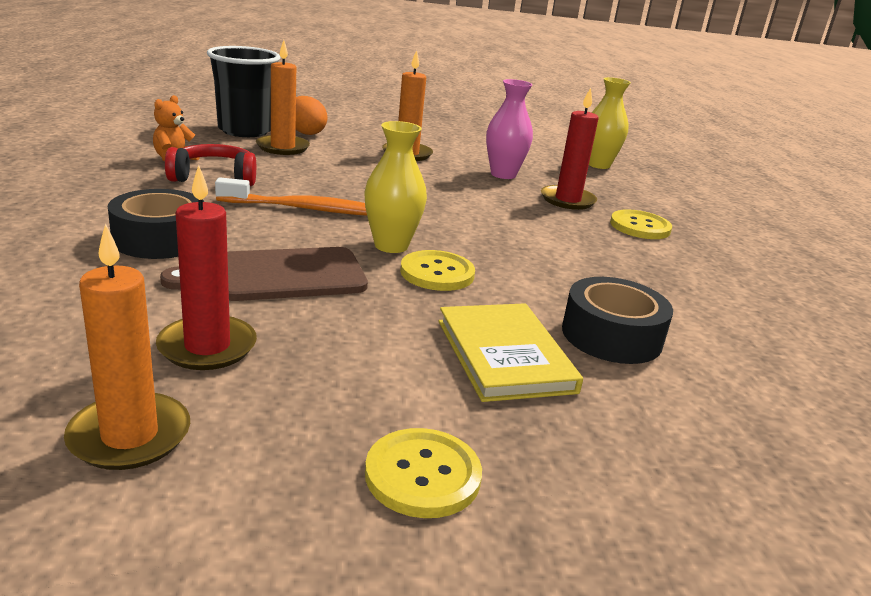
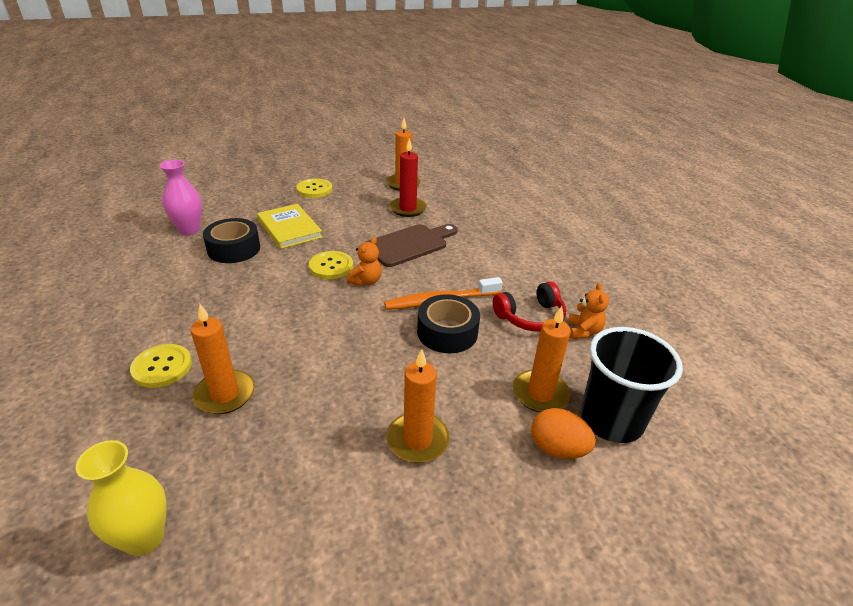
camera: 165 degrees right, 10 degrees up
(160, 239) = (487, 251): black tape -> black tape (447, 332)
(391, 245) = (366, 281): yellow vase -> orange teddy bear
(503, 174) = (295, 431): pink vase -> pink vase (189, 230)
(567, 200) = (225, 394): red candle -> orange candle

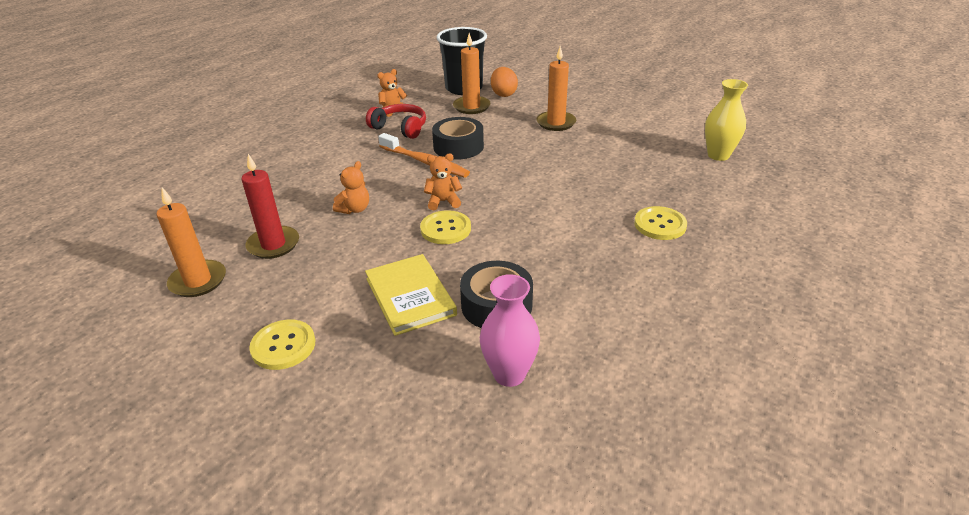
camera: 125 degrees left, 0 degrees up
(225, 394) = (631, 187): orange candle -> none
(289, 228) = (410, 296): yellow book -> yellow book turned 45 degrees counterclockwise
(410, 244) = (354, 209): brown cutting board -> orange teddy bear

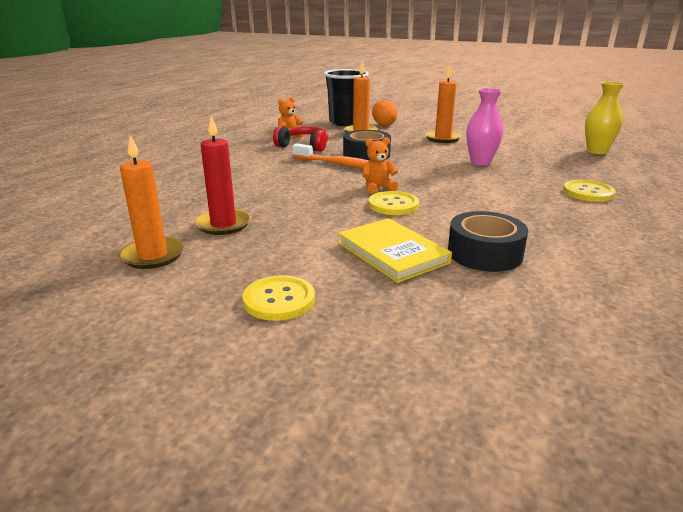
camera: 10 degrees left, 10 degrees down
(354, 209) = (293, 197): orange teddy bear -> none
(509, 374) = (540, 303): pink vase -> pink vase (480, 162)

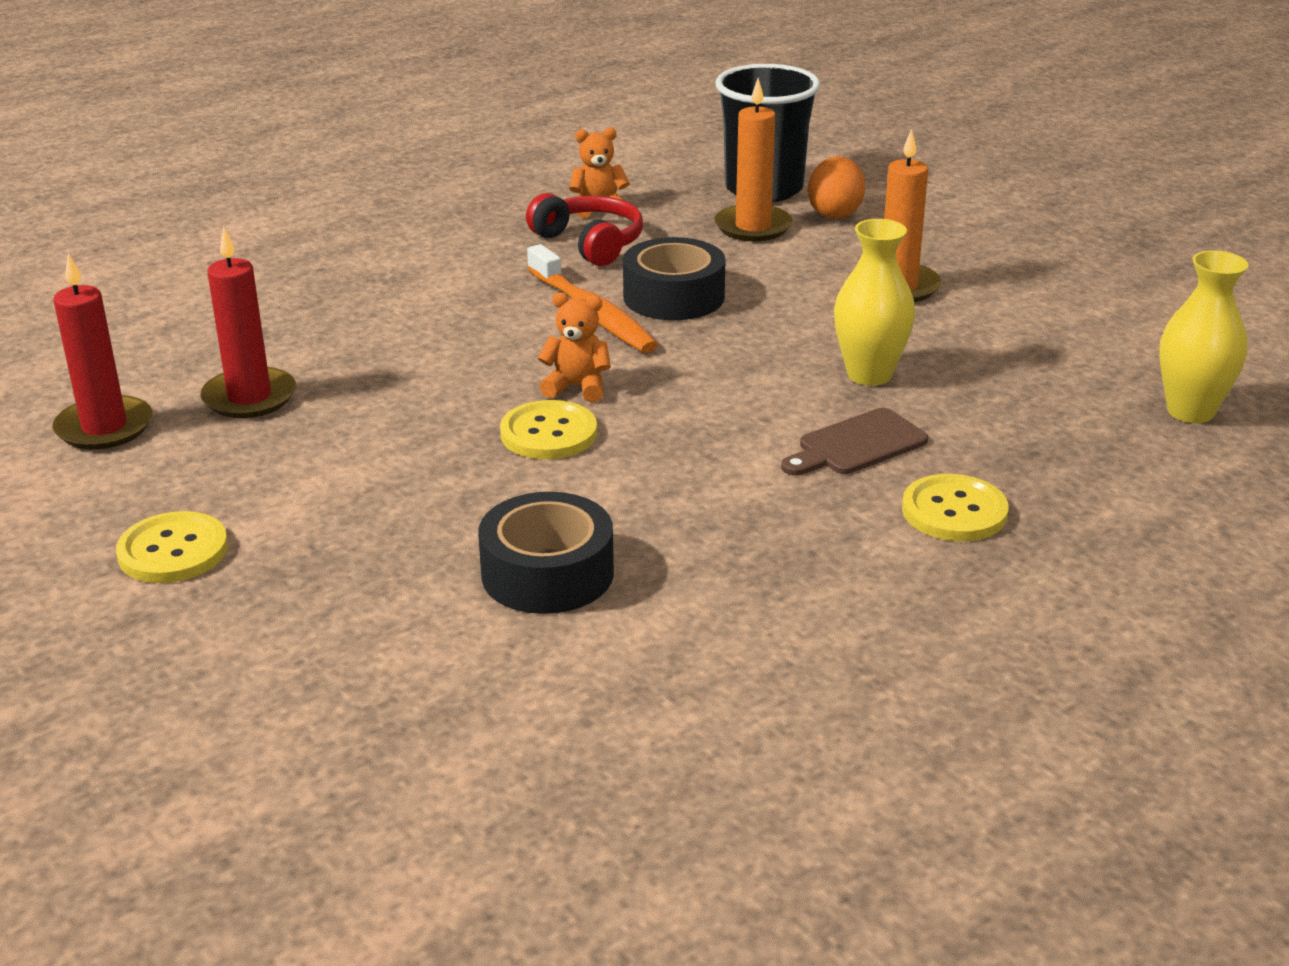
camera: 30 degrees right, 5 degrees up
(153, 256) = (104, 427): orange candle -> red candle
(392, 253) = (414, 526): yellow book -> none
(480, 162) = (869, 374): pink vase -> yellow vase
(517, 182) = (857, 445): none -> brown cutting board

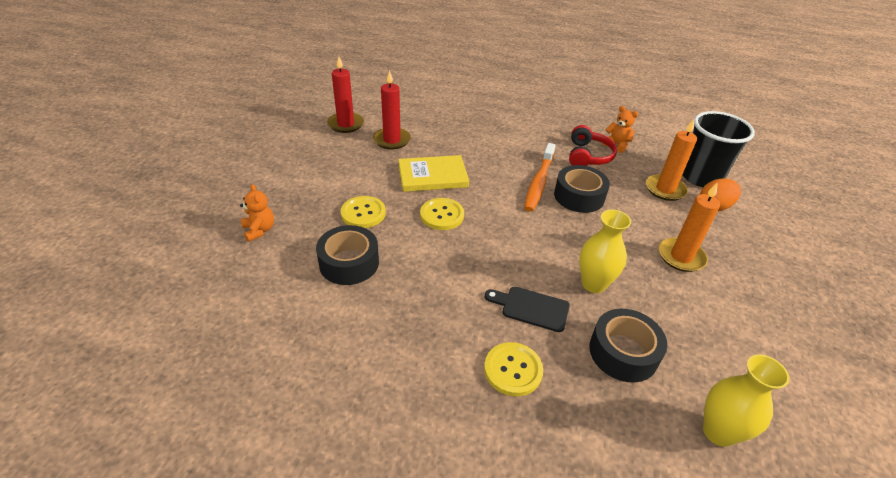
camera: 50 degrees right, 10 degrees up
(173, 551) = (290, 173): yellow button -> yellow button (363, 213)
(428, 399) = (432, 176): none -> yellow book
(577, 387) = (481, 206): orange teddy bear -> orange teddy bear (259, 230)
(857, 445) = (531, 308): brown cutting board -> black cutting board
(1013, 413) = (623, 352): none -> black tape

